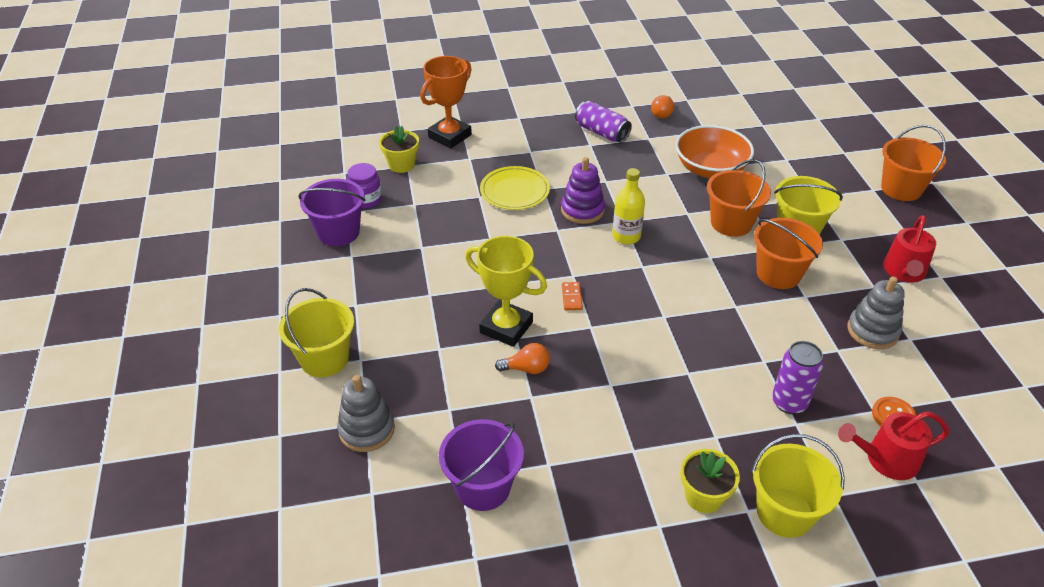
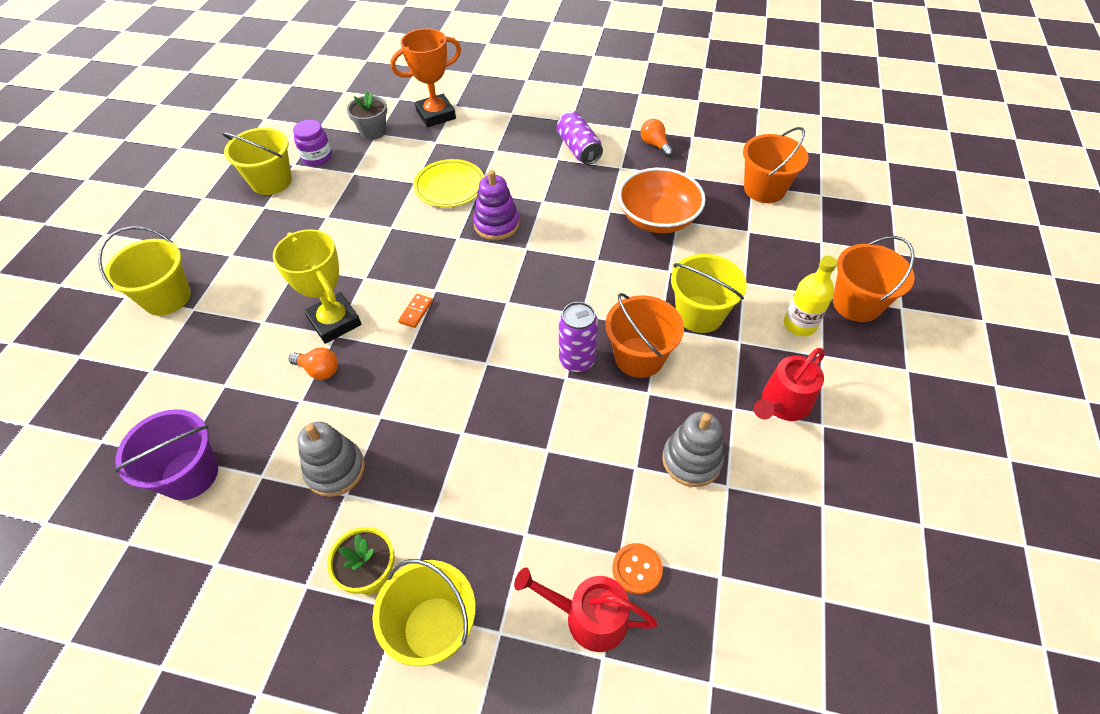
camera: 25 degrees right, 10 degrees up
(338, 232) = (271, 181): purple bucket -> yellow bucket
(367, 429) = (145, 378): grey stacking toy -> grey stacking toy (335, 469)
(401, 165) = (373, 131): yellow flower pot -> grey flower pot
(626, 236) = (516, 265): yellow bottle -> yellow bottle (799, 325)
(662, 113) = (654, 145): orange light bulb -> orange light bulb turned 105 degrees clockwise
(731, 223) = (633, 284): orange bucket -> orange bucket (764, 189)
(789, 402) = (536, 506): purple can -> purple can (577, 361)

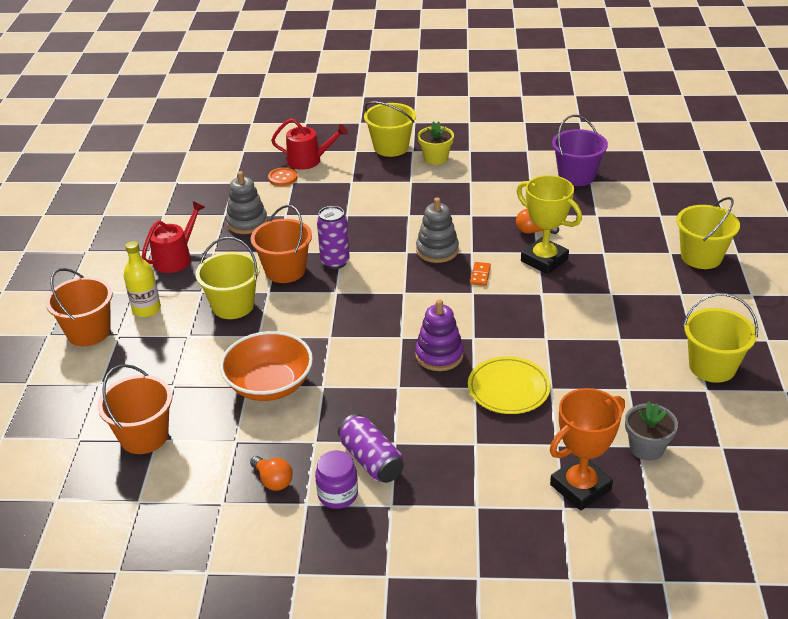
camera: 170 degrees right, 15 degrees down
(317, 157) = (687, 402): purple jar -> purple jar (338, 495)
(335, 469) = (484, 189): grey stacking toy -> grey stacking toy (437, 250)

